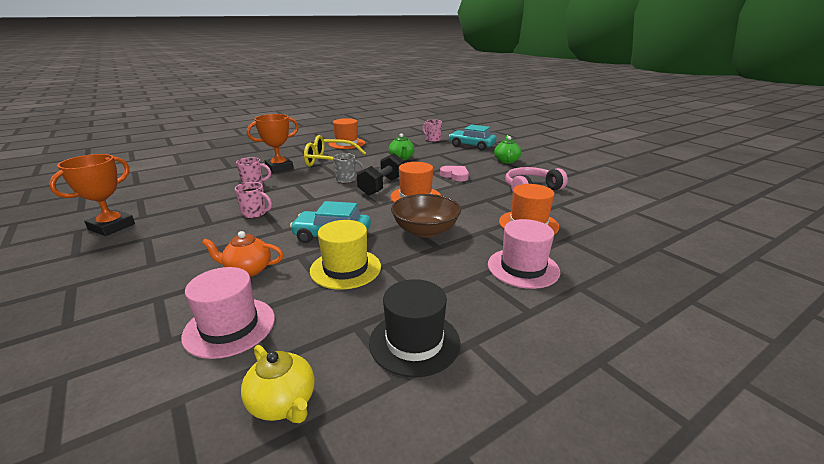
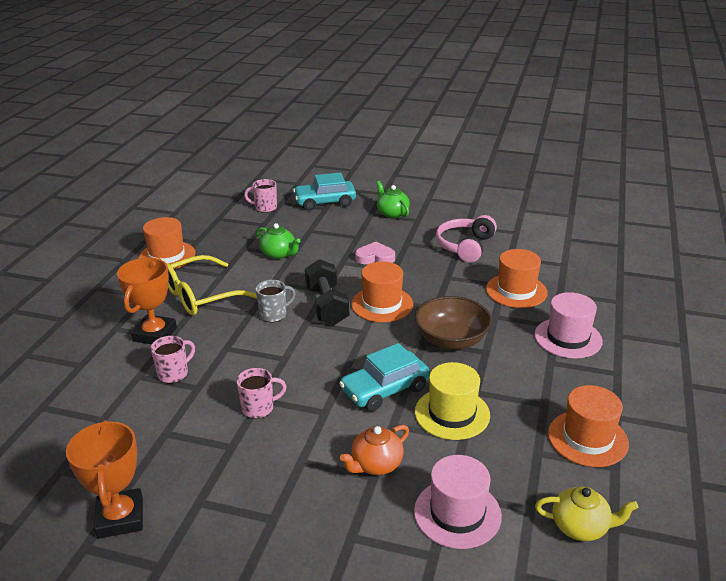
camera: 40 degrees left, 5 degrees up
(414, 342) = (587, 438): black hat -> orange hat

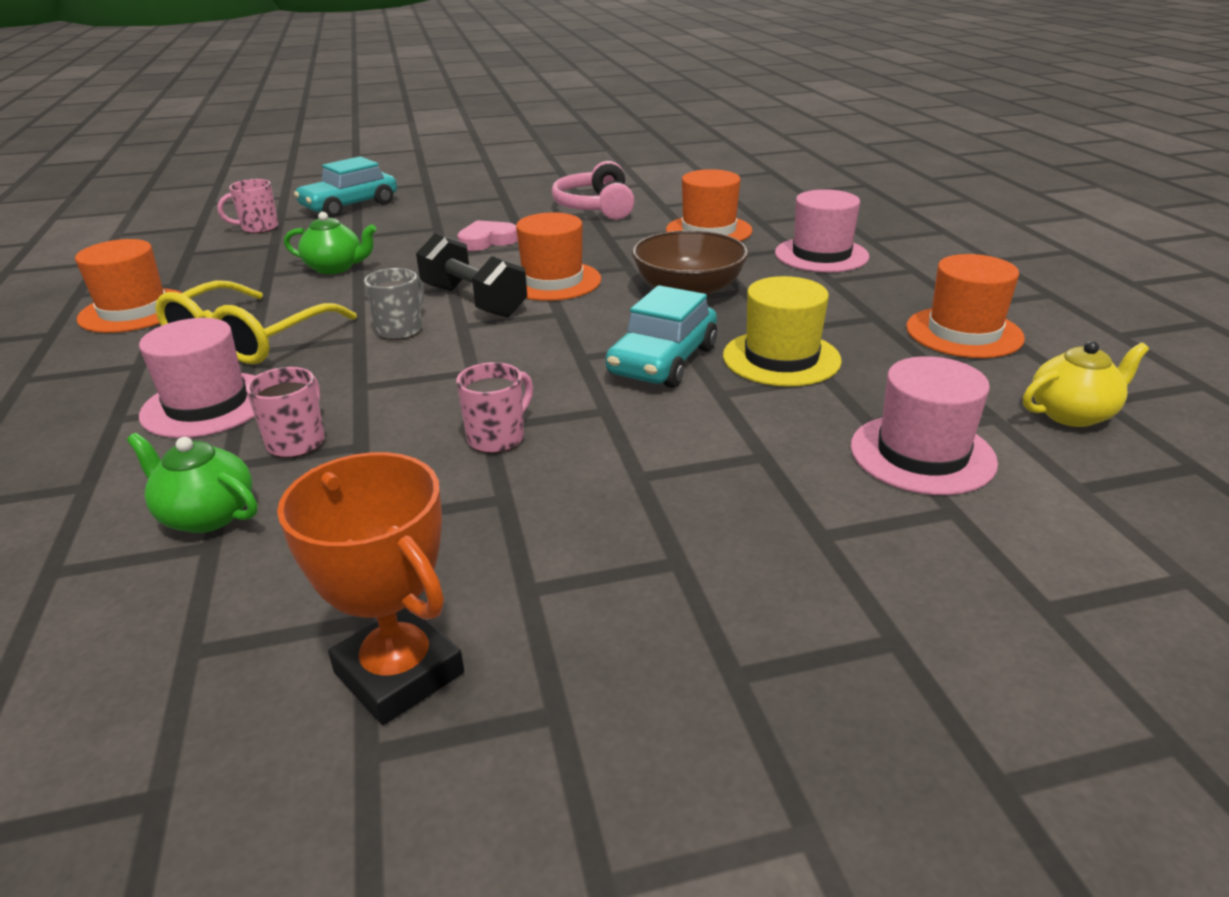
camera: 30 degrees left, 0 degrees up
(155, 334) = (207, 405): orange trophy -> pink hat
(376, 465) = (752, 442): orange teapot -> none
(392, 213) = (461, 198): green teapot -> green teapot (206, 515)

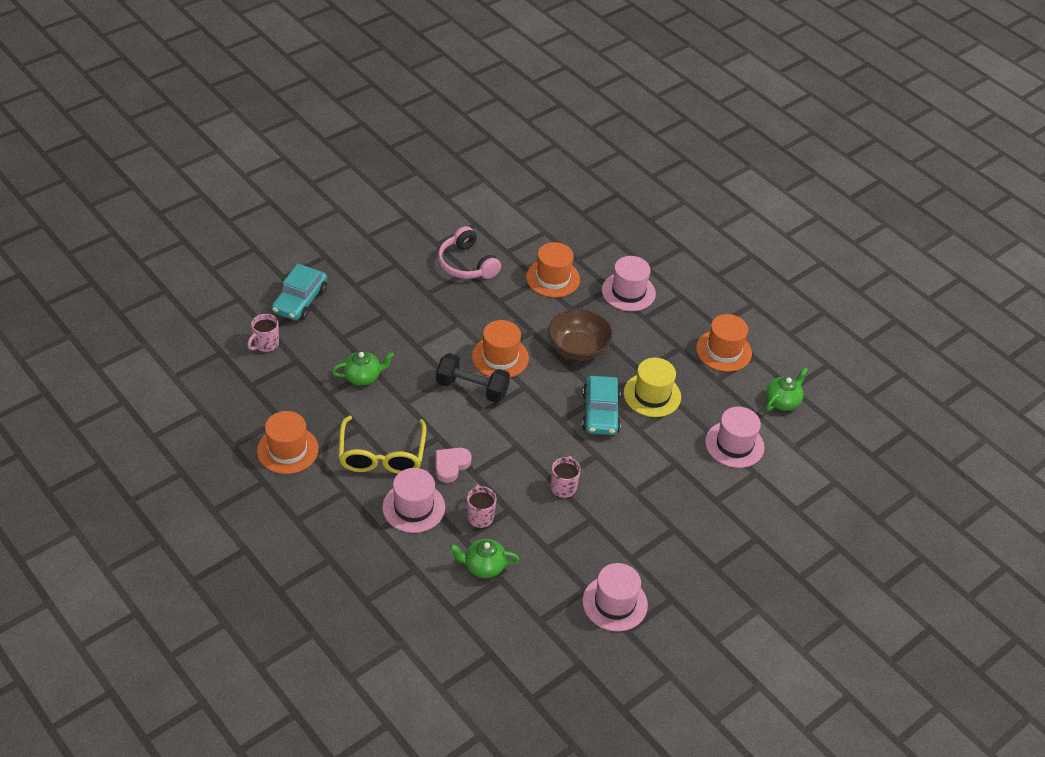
camera: 30 degrees left, 15 degrees up
(399, 673) = (615, 603): orange trophy -> pink hat
(400, 330) = (454, 424): grey mug -> none
(487, 241) = (429, 323): pink heart -> pink heart (451, 465)
(1072, 414) = (782, 401): yellow teapot -> green teapot

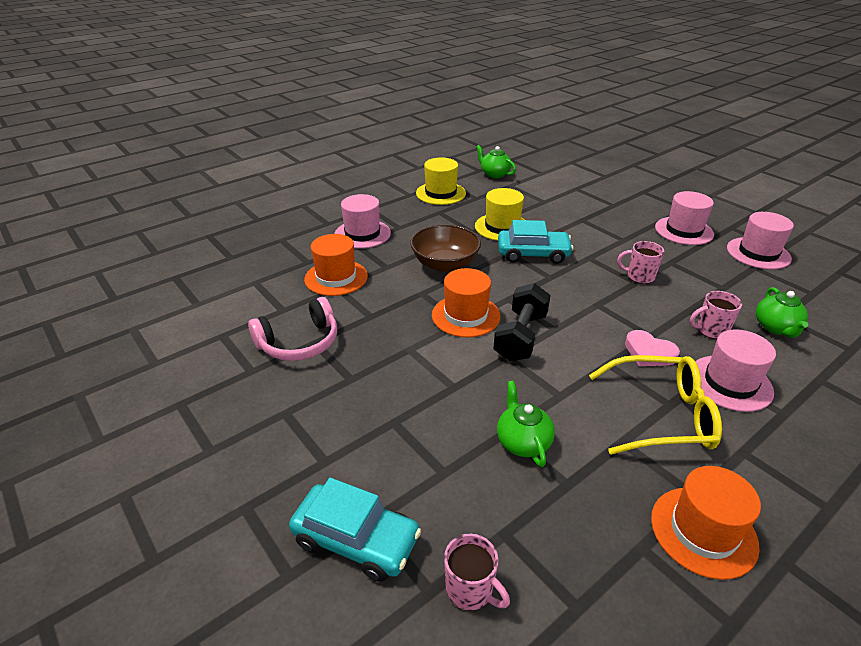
camera: 85 degrees left, 10 degrees down
(723, 351) = (441, 193): orange hat -> yellow hat
(734, 444) = (549, 194): pink hat -> pink hat (684, 231)

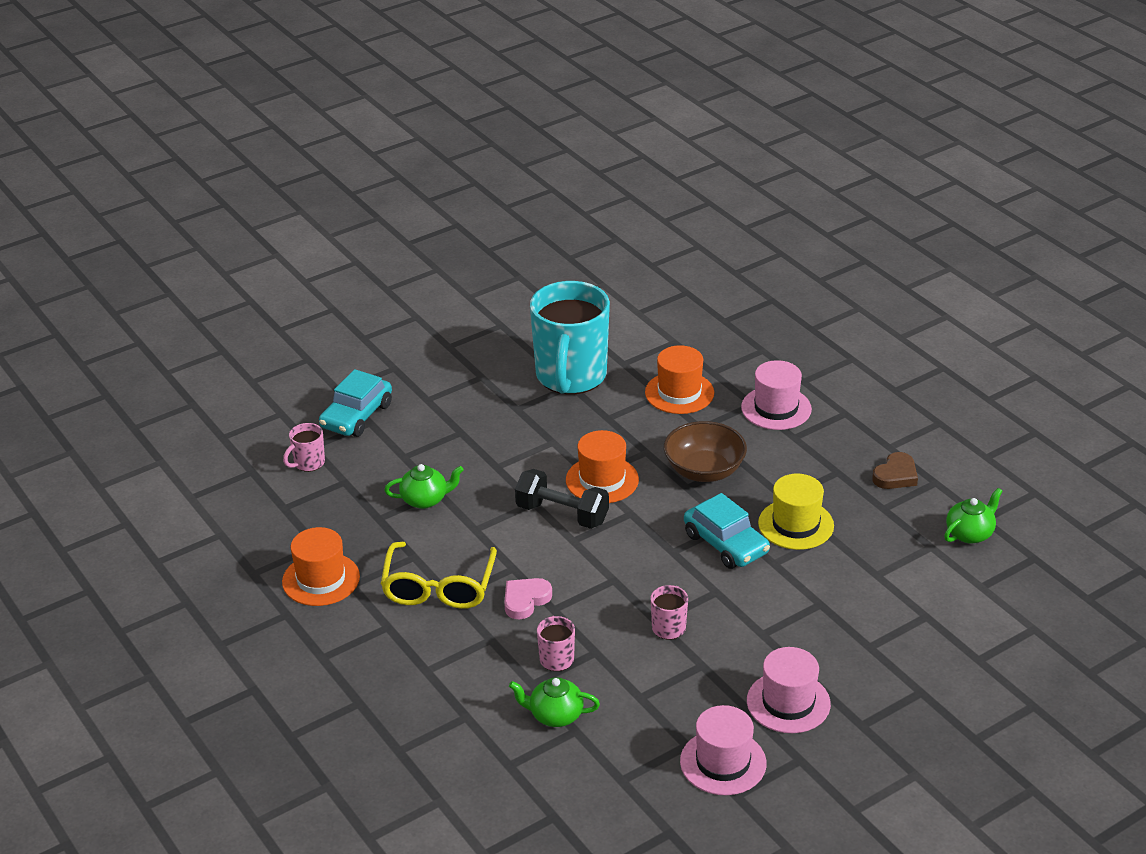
camera: 95 degrees right, 0 degrees up
(299, 342) = (570, 377): pink headphones -> turquoise mug
(441, 193) = (895, 475): yellow hat -> brown heart
(533, 254) = (726, 544): turquoise car -> turquoise car turned 45 degrees counterclockwise
(730, 383) = (472, 646): pink hat -> none

